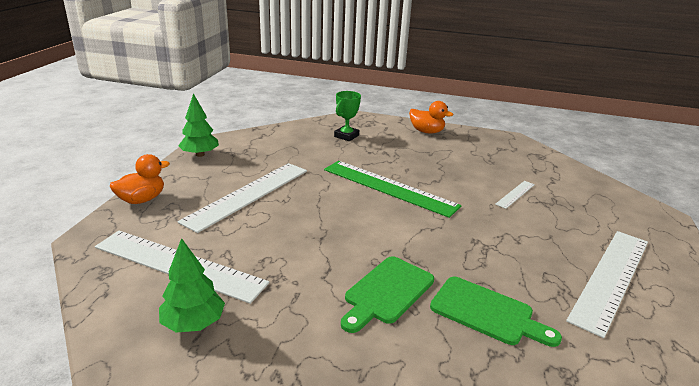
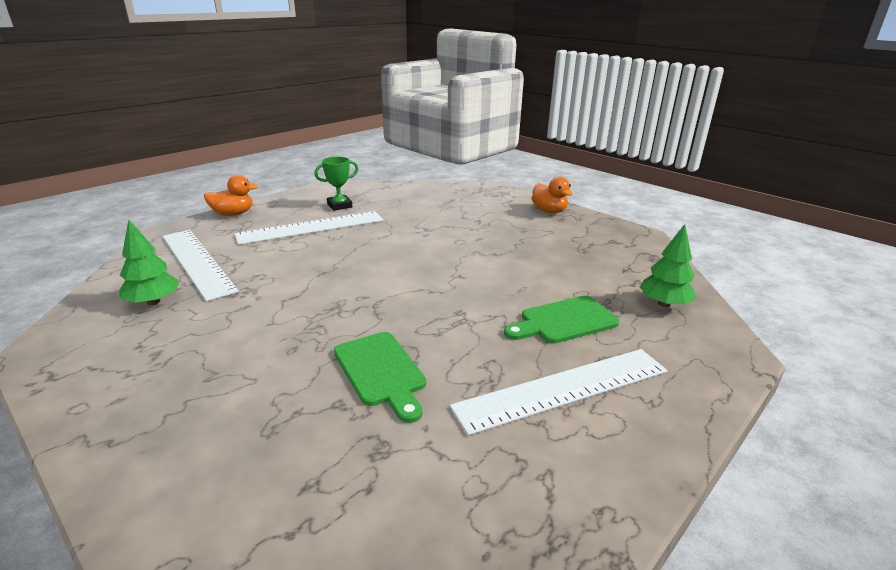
camera: 30 degrees right, 0 degrees up
(200, 154) = (316, 192): green tree -> green tree (664, 304)
(346, 136) = (460, 200): green trophy -> green trophy (339, 205)
(386, 292) = (317, 327): green cutting board -> green cutting board (564, 321)
(389, 187) = (439, 249): green ruler -> none
(515, 194) = (566, 285): white ruler -> none

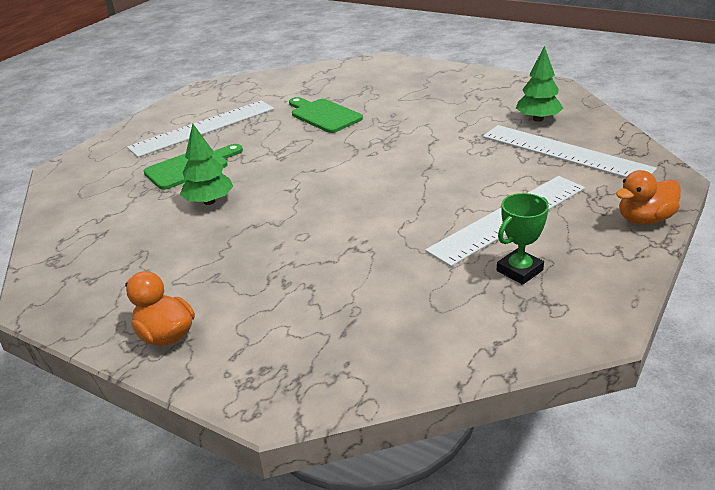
camera: 170 degrees right, 5 degrees up
(664, 304) = (89, 199): green tree -> green tree (209, 201)

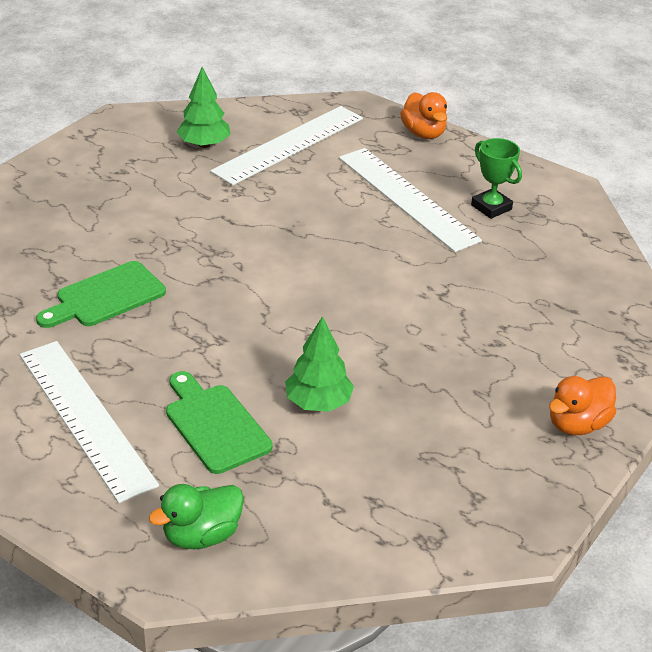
camera: 90 degrees left, 5 degrees up
(92, 176) = (201, 535): none -> green duck

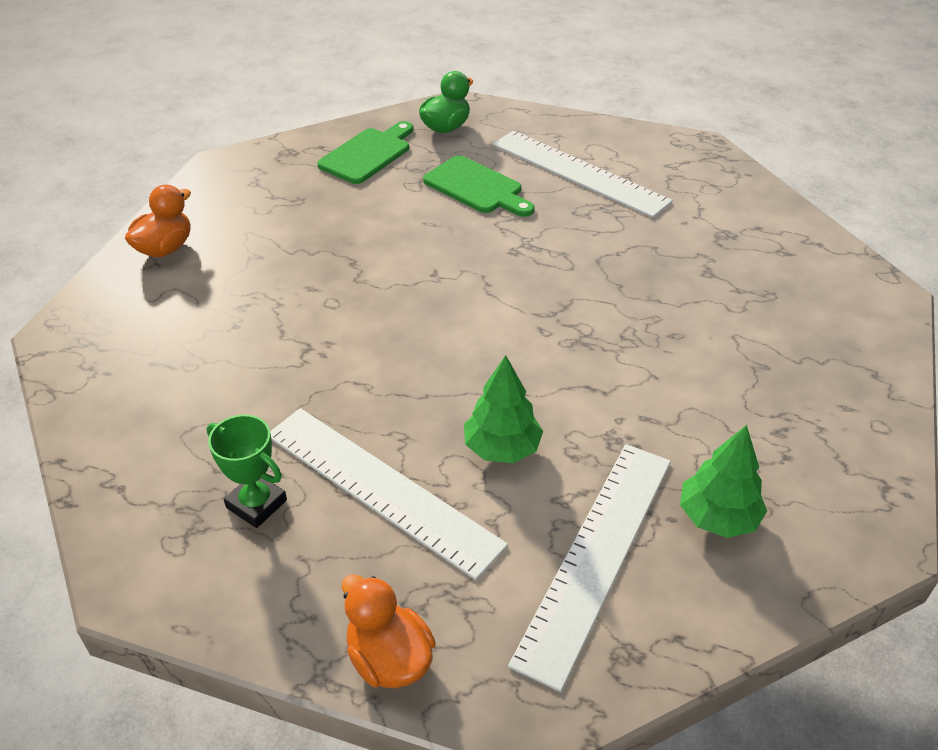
camera: 165 degrees right, 5 degrees up
(105, 297) = (649, 266): green cutting board -> green cutting board (368, 154)
(318, 403) = (400, 219): green tree -> green tree (502, 448)

